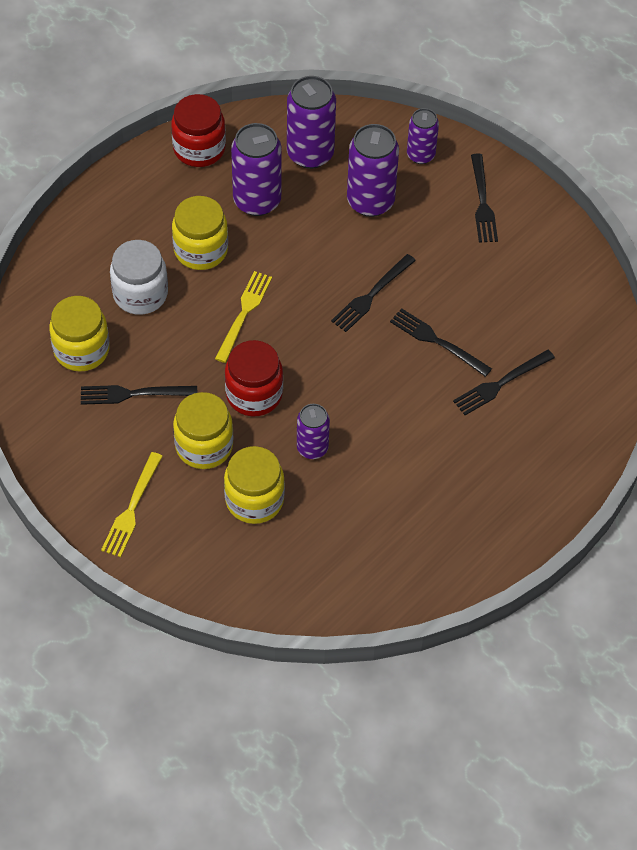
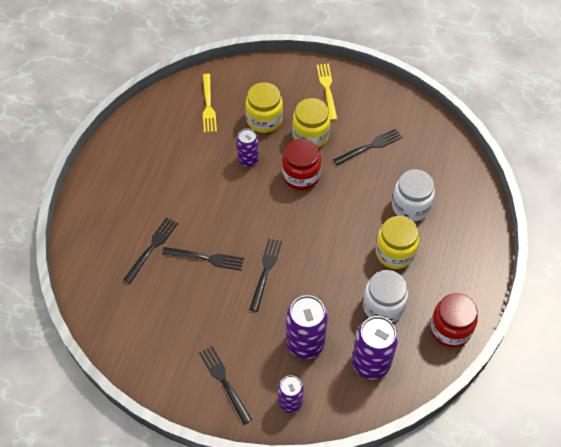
camera: 155 degrees right, 0 degrees up
(81, 350) = (418, 158): yellow jar -> none
(244, 313) = (339, 223): yellow fork -> yellow fork (208, 106)
(257, 201) = (383, 306): purple can -> white jar

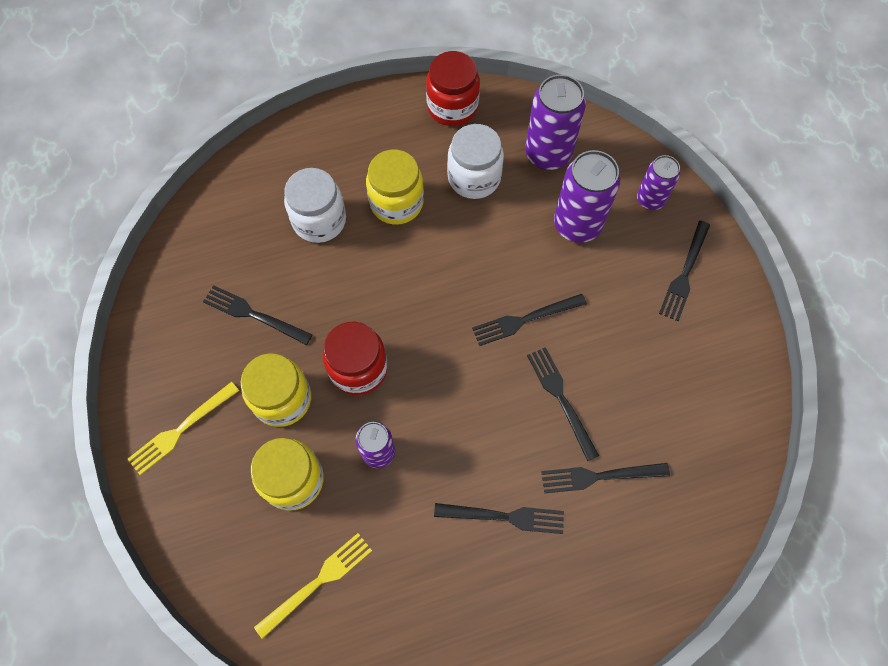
camera: 125 degrees left, 10 degrees up
(170, 194) = (506, 517): none -> black fork

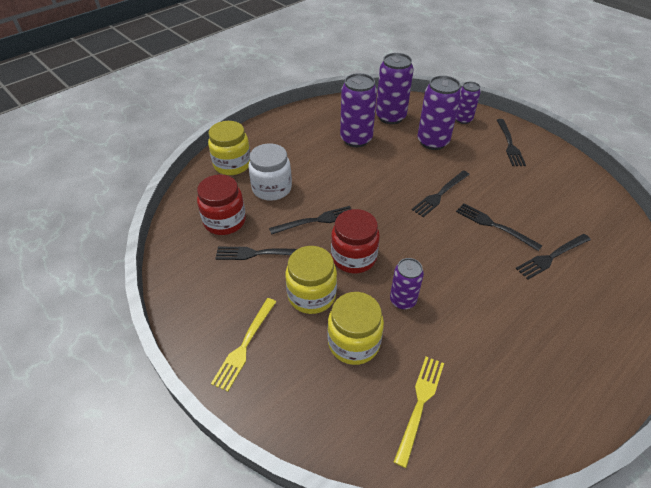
camera: 25 degrees left, 20 degrees down
(396, 203) = (317, 164): yellow jar -> yellow jar (232, 164)
(452, 107) = (319, 113): red jar -> red jar (225, 221)
(474, 178) = (356, 139): white jar -> purple can
(506, 517) = (515, 303): black fork -> black fork (316, 220)

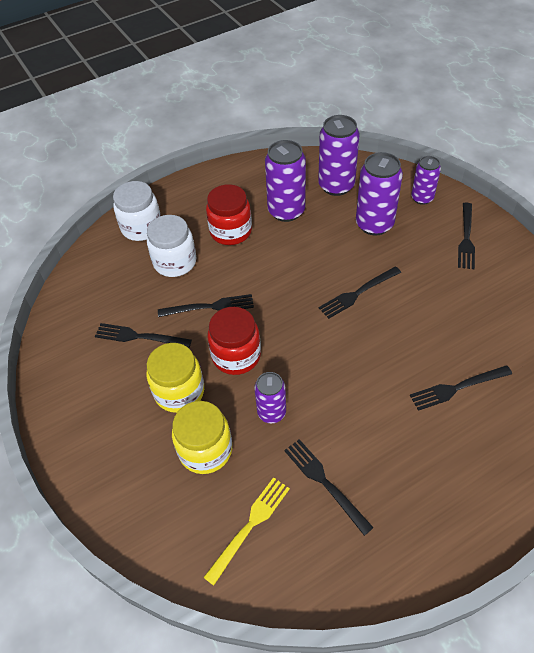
camera: 15 degrees right, 5 degrees up
(225, 221) = (115, 295): red jar -> red jar (231, 231)
(232, 164) = (141, 227): yellow jar -> white jar
(244, 346) = (97, 435): yellow fork -> none
(493, 225) = (405, 340): black fork -> black fork (324, 482)

